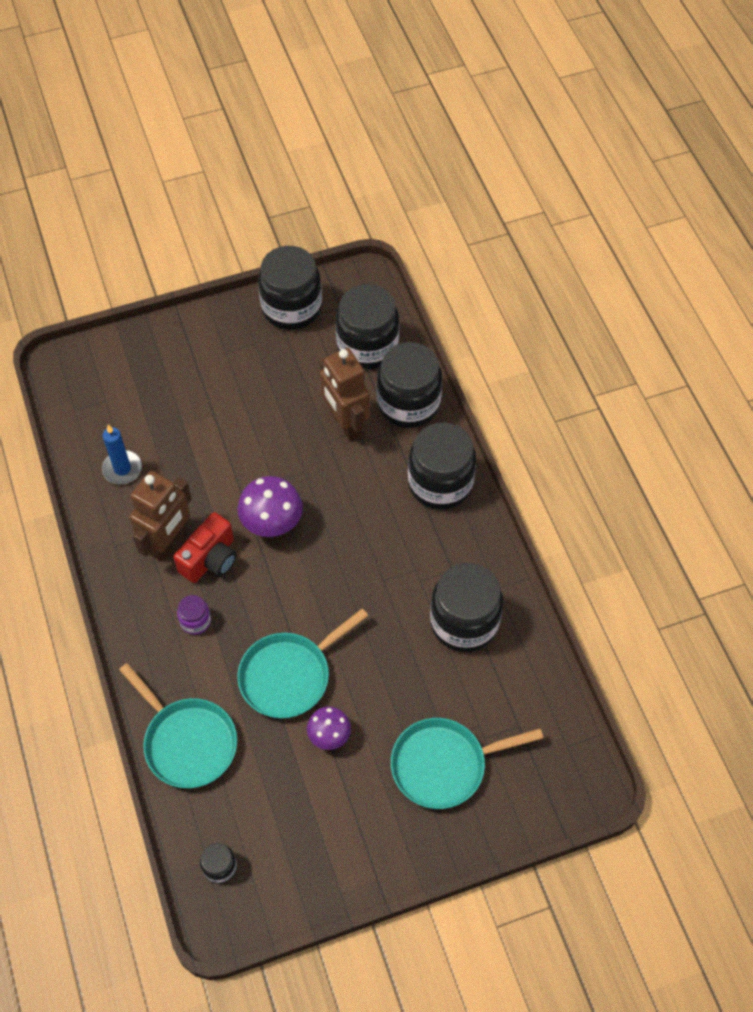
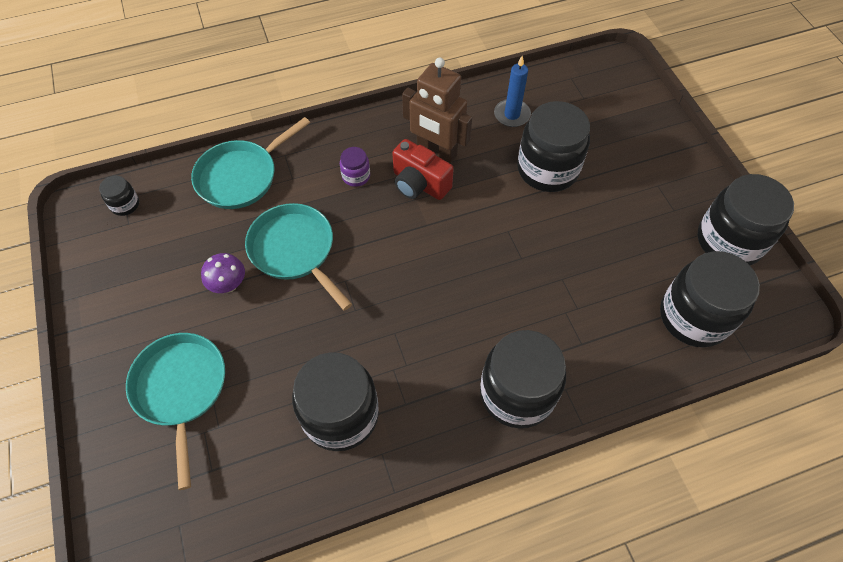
camera: 90 degrees right, 0 degrees up
(272, 524) = (458, 232): purple mushroom -> none
(345, 423) = (585, 295): brown robot -> none
(408, 404) = (621, 360): black jar -> black jar (547, 169)

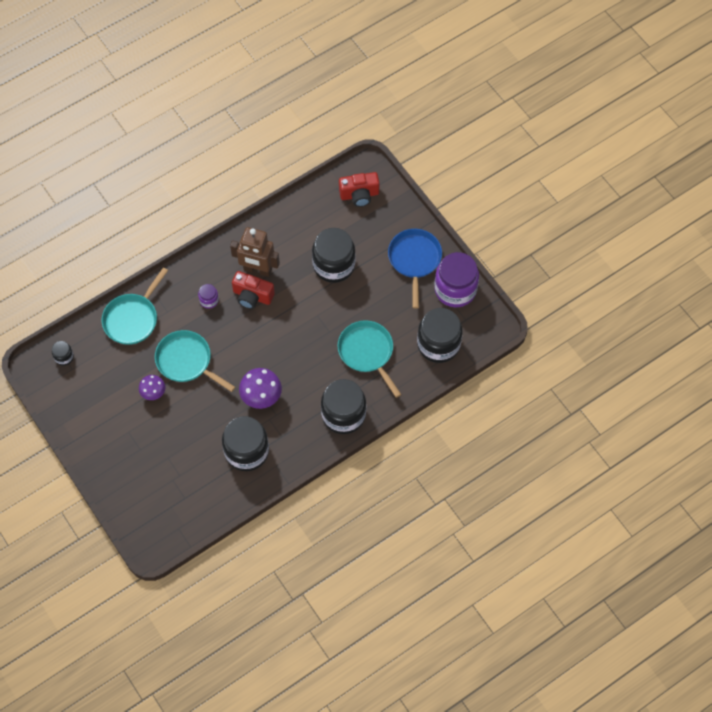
camera: 15 degrees left, 5 degrees up
(181, 389) = (150, 460): turquoise pan -> turquoise pan (367, 352)
(390, 331) = (261, 397): none -> purple mushroom
(512, 115) = (301, 228): blue candle -> none
(601, 91) = (359, 195): none -> red camera
(669, 187) = (414, 260): none -> blue pan
(729, 241) = (455, 289): black jar -> purple jar

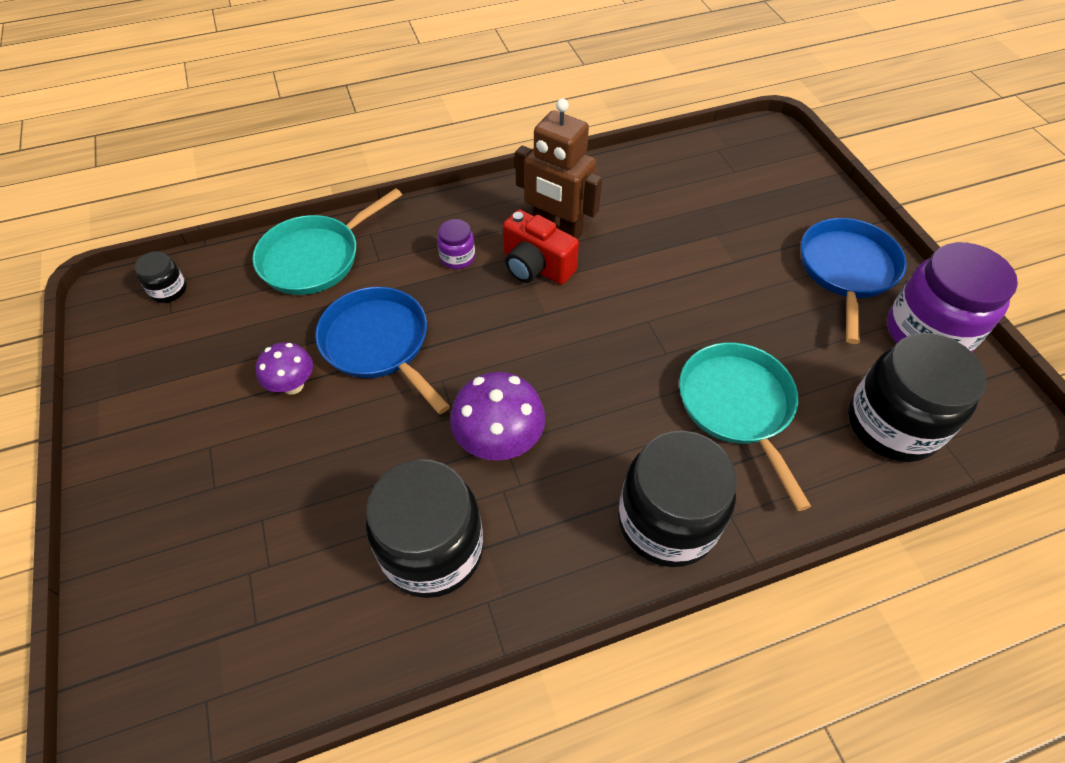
camera: 15 degrees right, 10 degrees down
(187, 361) = (379, 344): turquoise pan -> blue pan
(334, 265) = (694, 250): black jar -> none
(359, 195) = (755, 164): red camera -> none

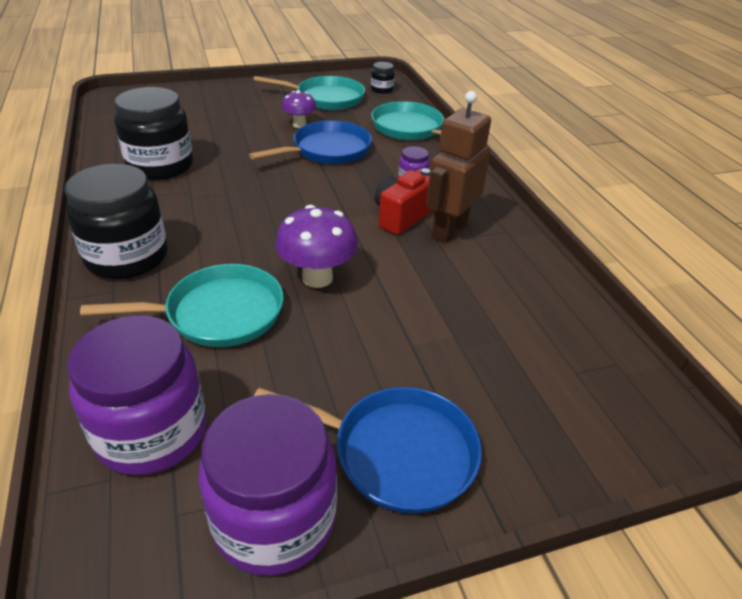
camera: 90 degrees right, 15 degrees down
(194, 360) = (326, 98): none -> turquoise pan
(499, 442) = (228, 191): purple mushroom -> purple mushroom (317, 278)
(892, 424) = (152, 432): black jar -> purple jar

